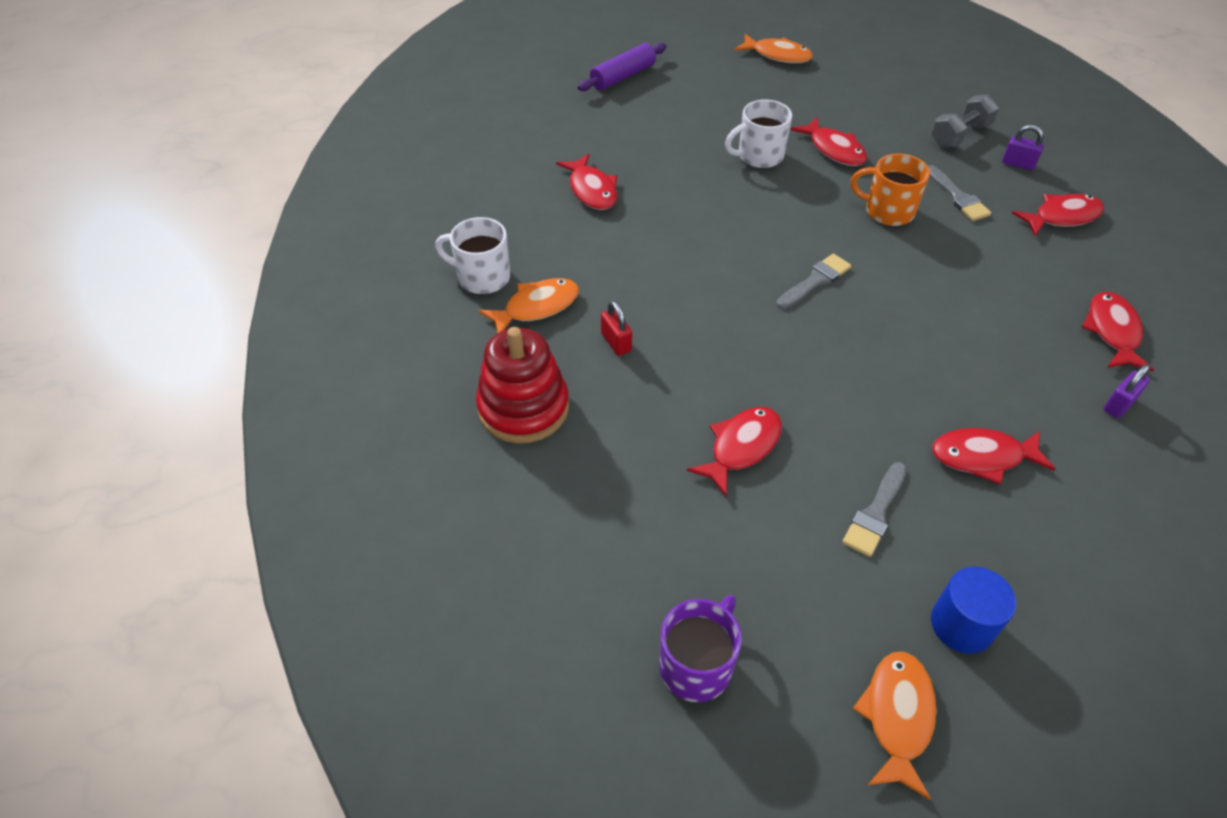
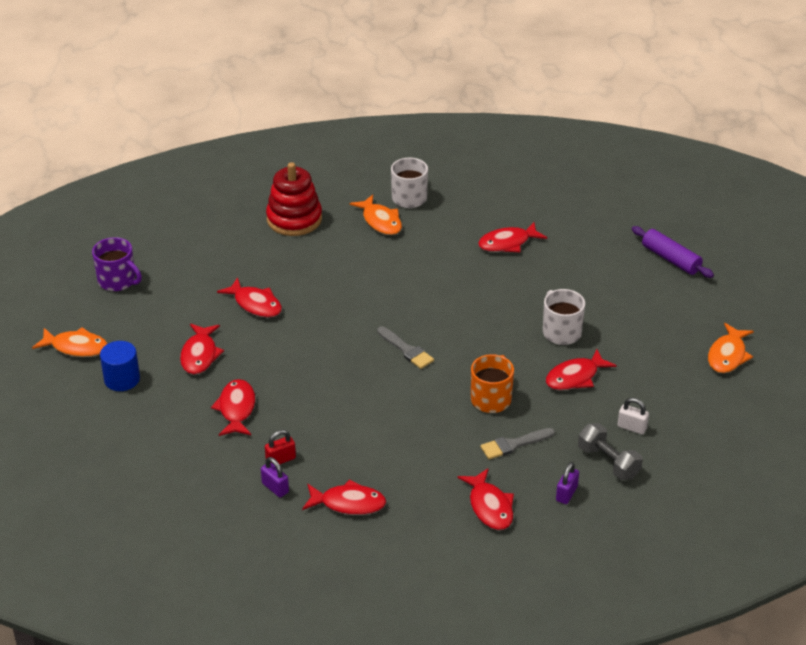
camera: 90 degrees right, 10 degrees down
(616, 342) = (347, 255): red padlock -> red padlock (280, 459)
(875, 513) = (200, 355): grey brush -> red fish
(902, 118) = (632, 427): none -> white padlock

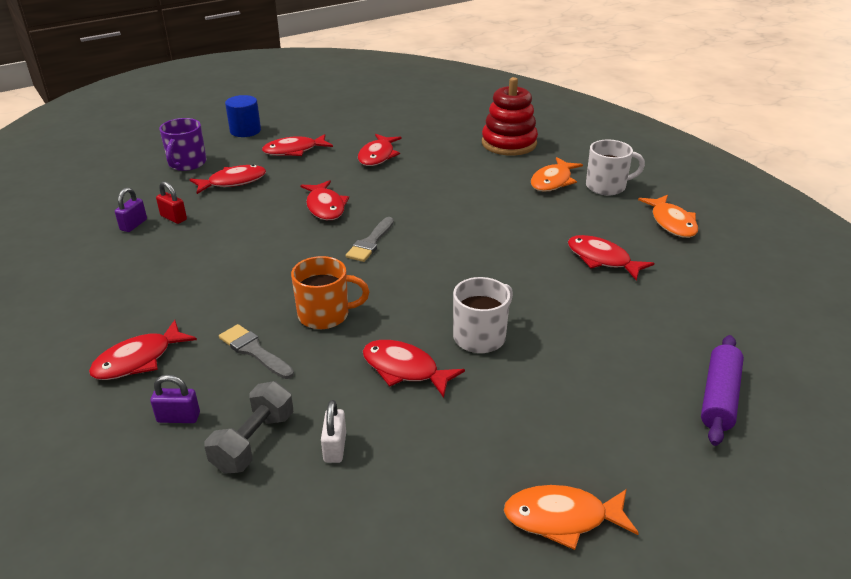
camera: 65 degrees right, 5 degrees down
(76, 347) = (272, 107): orange fish -> orange fish (671, 223)
(118, 281) = (361, 101): purple mug -> purple mug (187, 163)
(348, 503) = (121, 267): red fish -> red fish (325, 207)

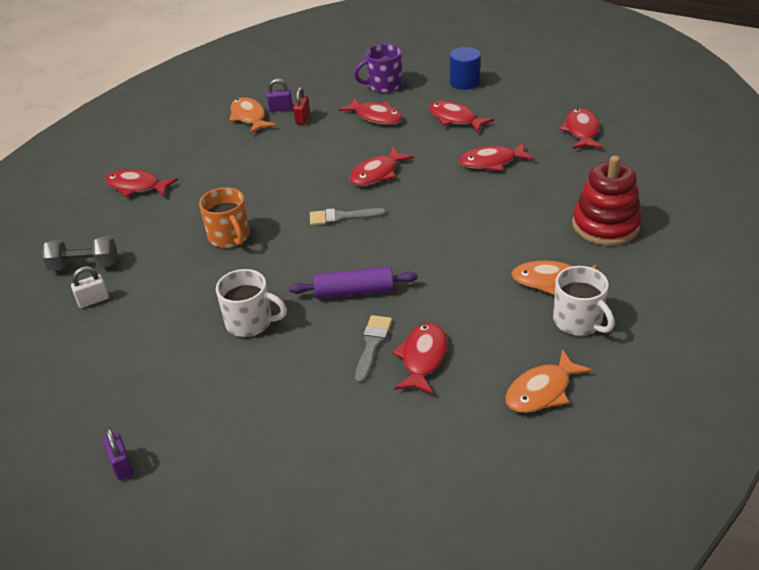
camera: 65 degrees right, 5 degrees up
(178, 417) = (92, 227): purple padlock -> purple padlock (122, 465)
(254, 351) = (170, 225): grey brush -> grey brush (372, 345)
(404, 369) = (188, 299): red fish -> red fish (581, 131)
(562, 518) = (68, 429): orange fish -> orange fish (249, 117)
(718, 397) = (249, 490): purple rolling pin -> purple rolling pin (354, 291)

